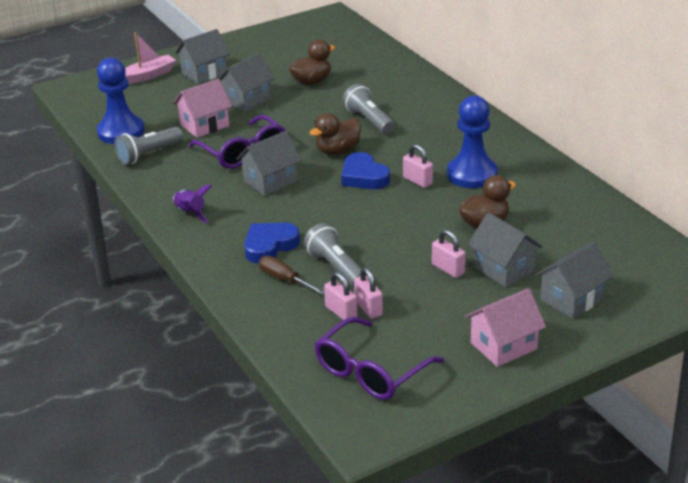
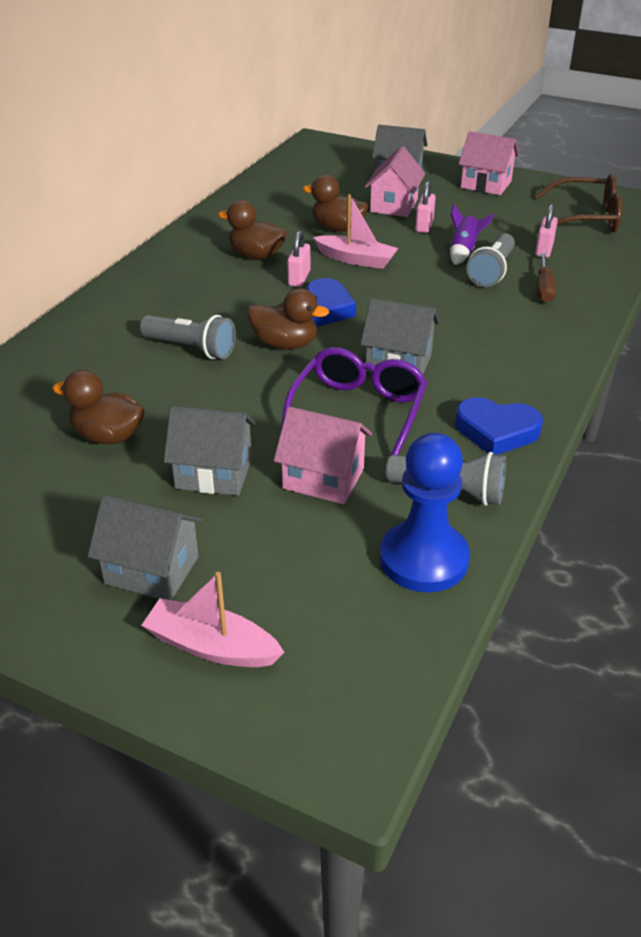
camera: 125 degrees left, 5 degrees up
(190, 213) = (524, 389): purple rocket -> purple rocket (463, 252)
(269, 246) = (508, 316): blue heart -> blue heart (496, 431)
(368, 308) = (521, 241): pink padlock -> none
(369, 120) = (191, 348): grey flashlight -> grey flashlight turned 90 degrees counterclockwise
(370, 372) = (587, 218): purple glasses -> brown glasses
(421, 214) = (356, 259): none -> pink boat
(472, 174) = (256, 255): blue pawn -> brown duck
(503, 269) = (394, 206): grey house -> pink house

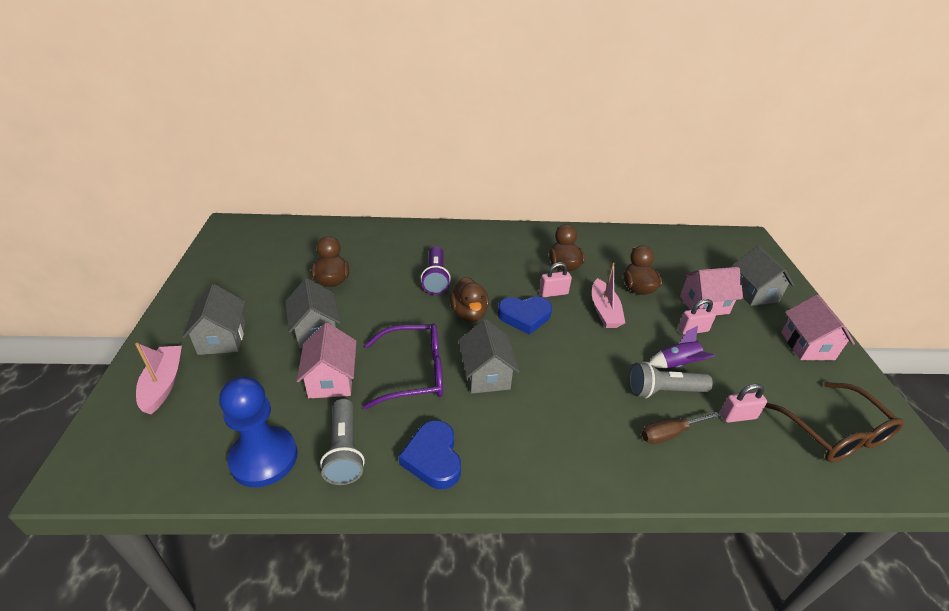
camera: 60 degrees right, 0 degrees up
(191, 348) = (435, 278): grey flashlight -> purple flashlight

